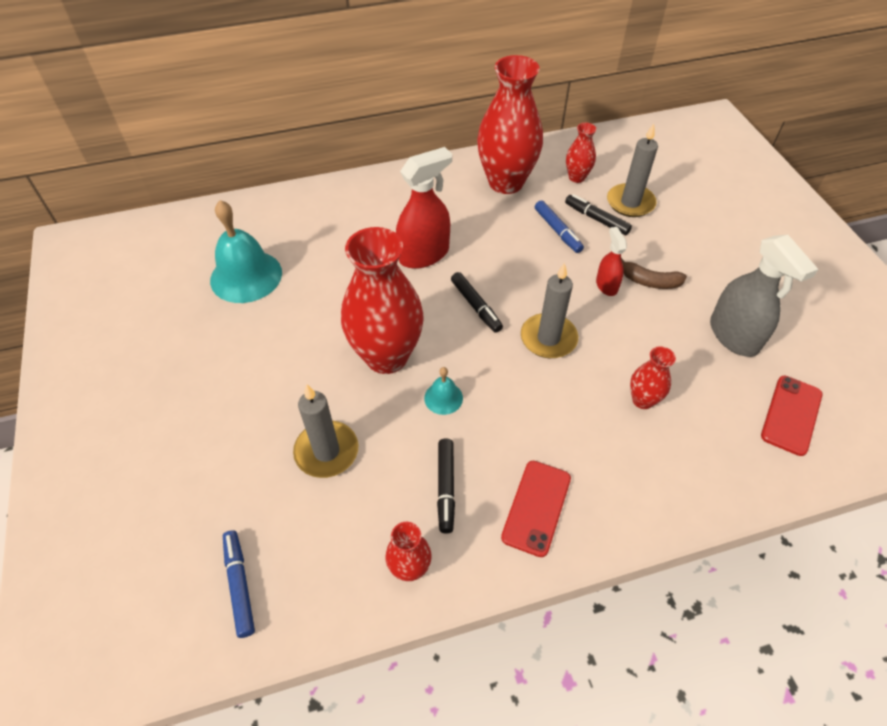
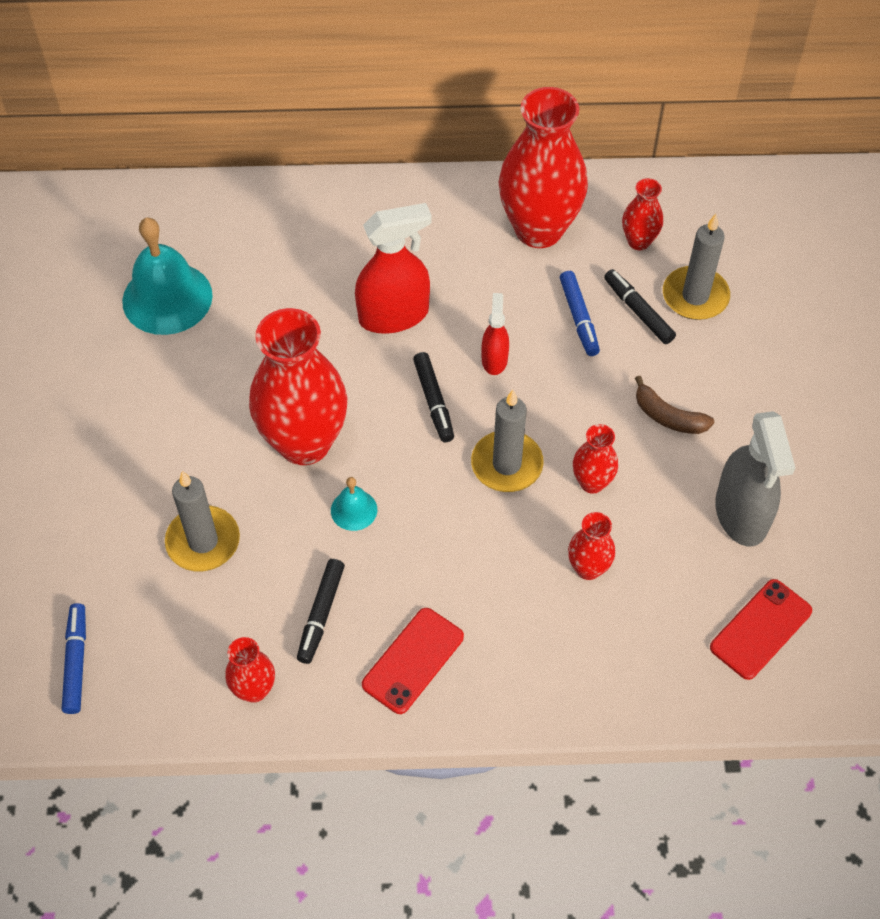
camera: 15 degrees right, 5 degrees up
(606, 285) = (610, 410): red spray bottle -> red spray bottle (494, 359)
(617, 337) = (592, 482): none -> red vase

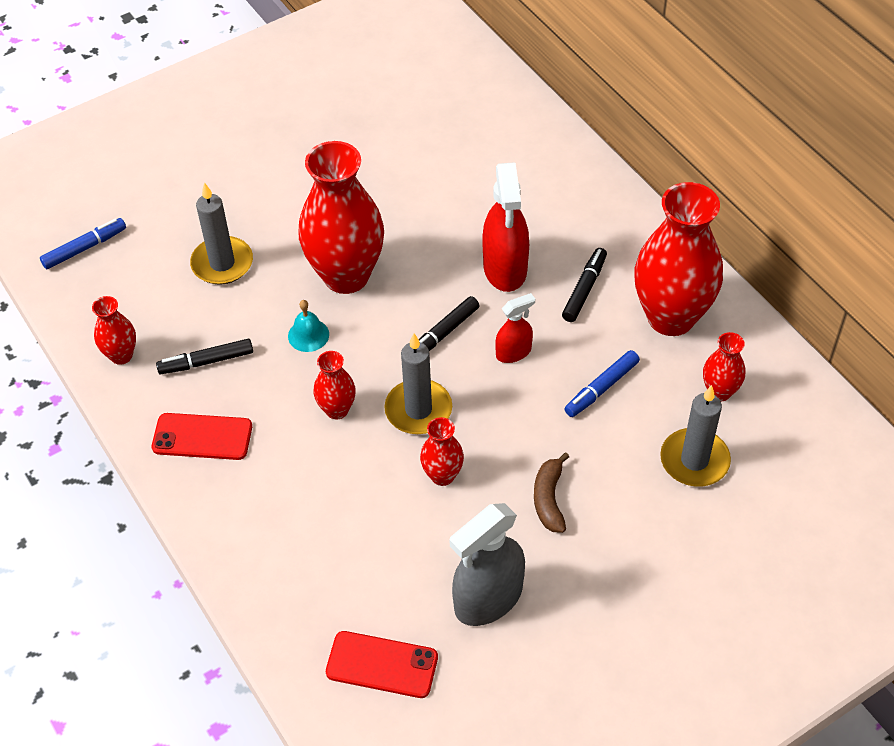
camera: 60 degrees right, 5 degrees down
(167, 298) = (414, 133): turquoise bell -> none
(394, 315) = (505, 268): red spray bottle -> red spray bottle turned 45 degrees clockwise
(588, 568) = (358, 511): red vase -> red vase (337, 410)
(638, 311) = (643, 426): black marker -> black marker (584, 289)

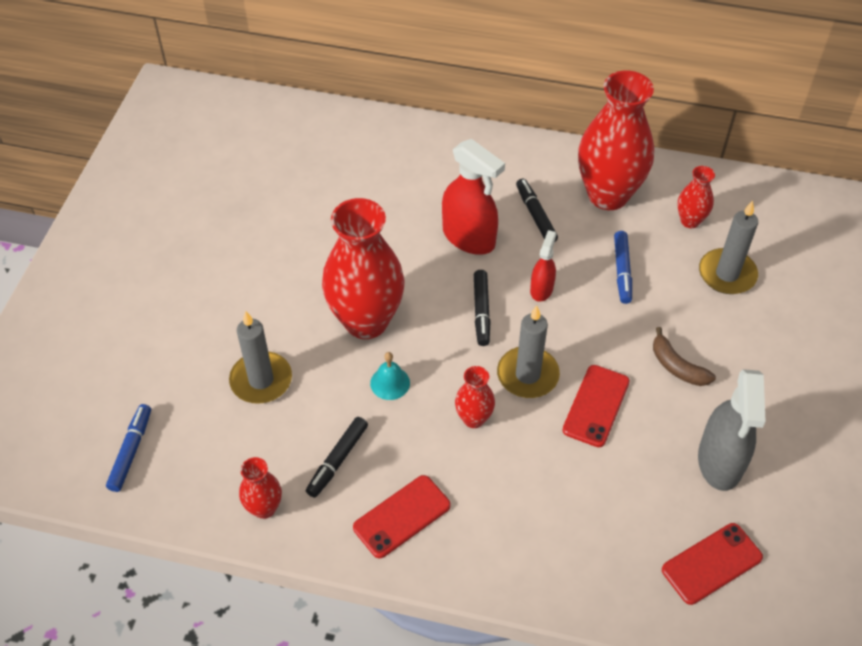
camera: 45 degrees left, 0 degrees up
(442, 475) = (596, 406): red vase -> red phone

